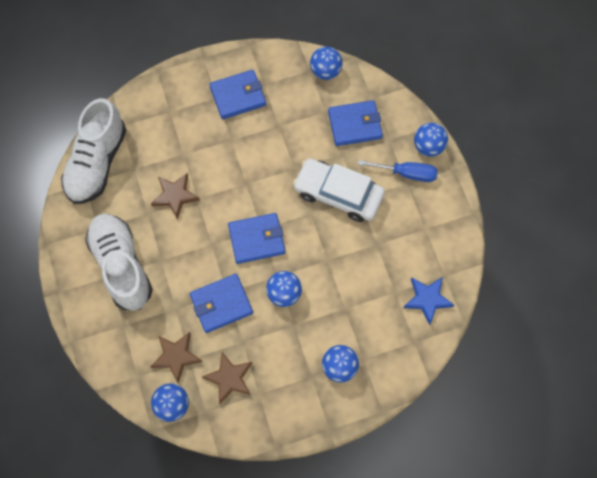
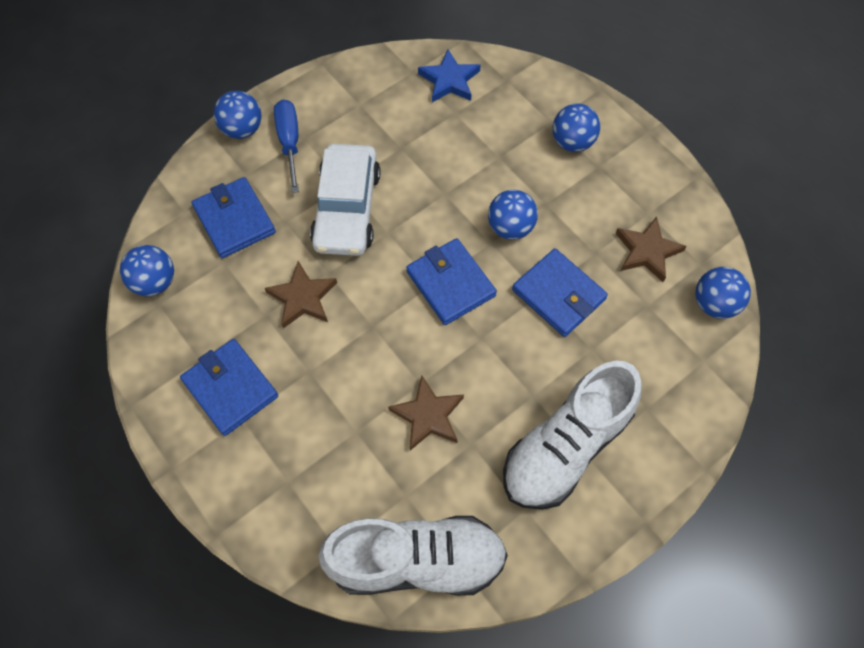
camera: 110 degrees left, 5 degrees down
(176, 356) = (653, 323): brown star -> brown star (302, 298)

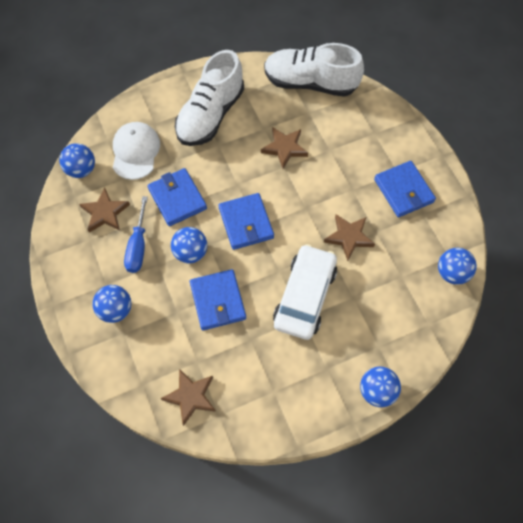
camera: 165 degrees left, 0 degrees up
(234, 220) = (391, 308): blue wallet -> blue wallet (218, 301)
(289, 142) = (339, 367): blue screwdriver -> blue screwdriver (138, 246)
(449, 80) = (190, 396): blue star -> brown star
(565, 446) = (210, 115): white shoe -> white shoe turned 150 degrees clockwise
(652, 351) = (135, 152): none -> white cap

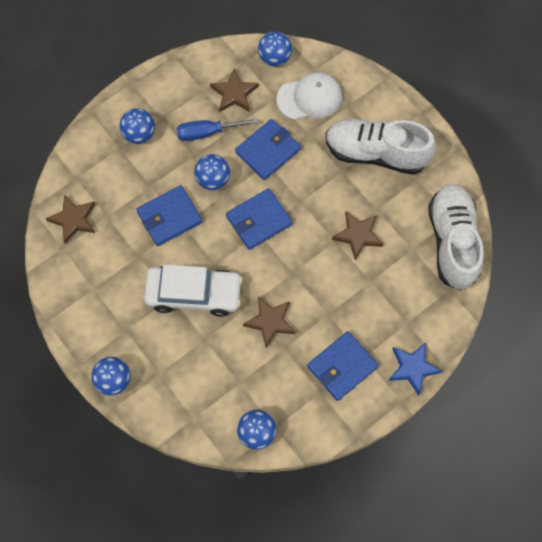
camera: 75 degrees right, 5 degrees up
(415, 139) = (412, 368): none -> blue star

